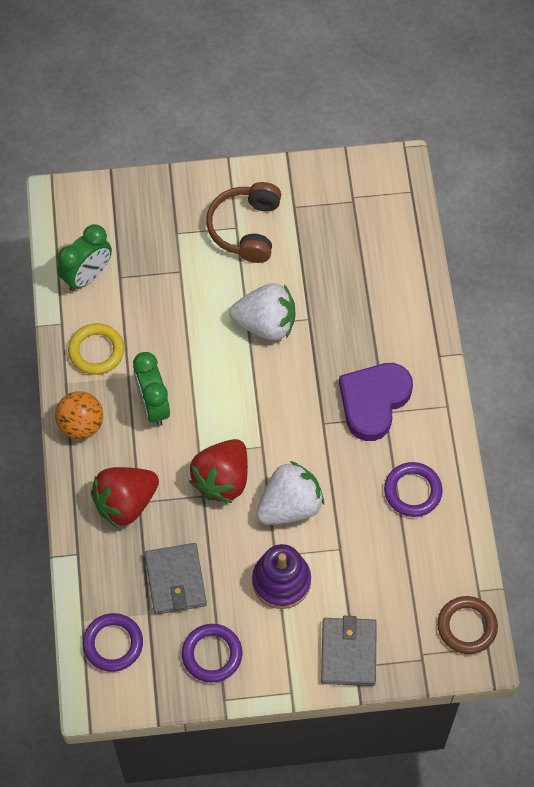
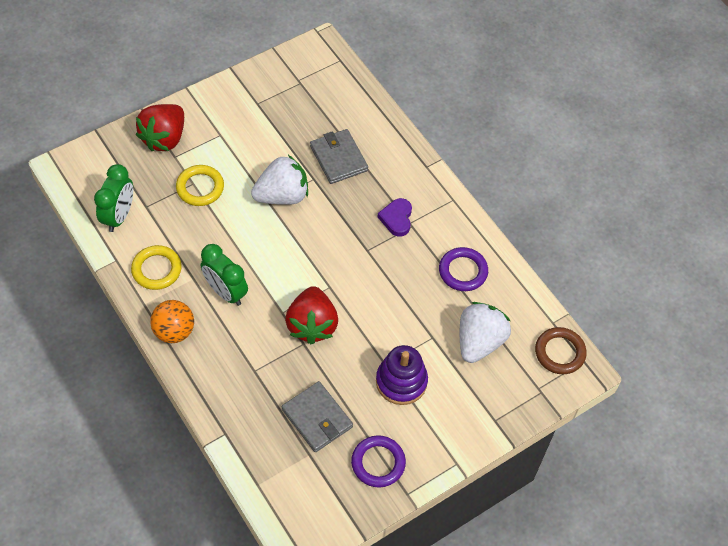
camera: 30 degrees left, 5 degrees down
(113, 644) = (293, 491): purple ring -> none
(125, 503) = (243, 376): red strawberry -> red strawberry (164, 138)
(185, 279) = (200, 188): none -> yellow ring
(246, 228) = (228, 132): brown headphones -> none
(290, 506) = (376, 322): white strawberry -> white strawberry (479, 342)
(348, 653) = (483, 412): grey wallet -> grey wallet (338, 158)
(373, 401) = (396, 219): purple heart -> purple heart, size x0.57

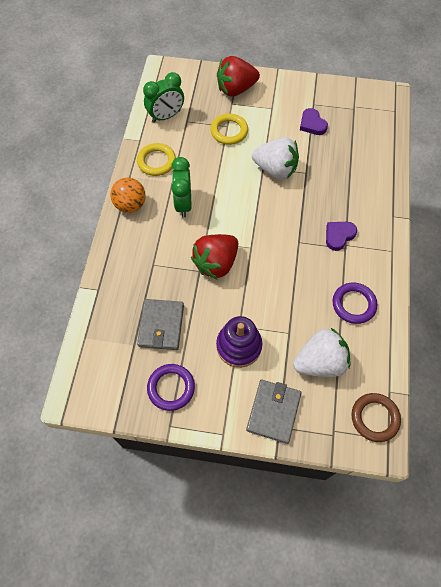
camera: 45 degrees right, 5 degrees up
(275, 125) = (312, 124): none -> purple heart
(338, 158) = (335, 171): grey wallet -> grey wallet (273, 411)

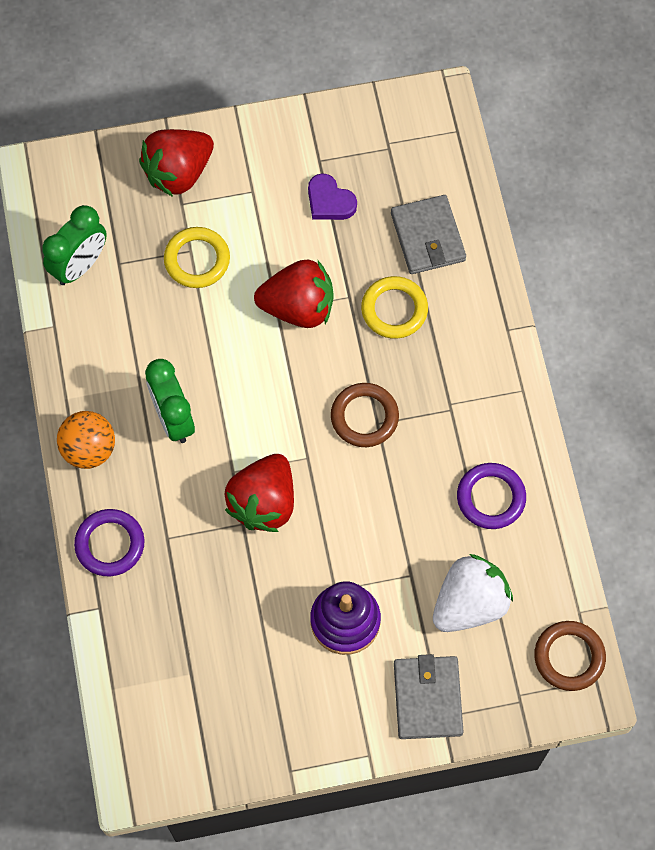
camera: 20 degrees left, 5 degrees up
(156, 161) = (99, 357): yellow ring -> yellow ring (394, 310)
(161, 325) = (219, 630): grey wallet -> grey wallet (428, 237)
(171, 388) = (271, 717): purple ring -> purple ring (110, 544)
(275, 169) = (298, 307): white strawberry -> red strawberry
(292, 236) = (364, 417): none -> brown ring
(339, 236) = (435, 392): purple heart -> none

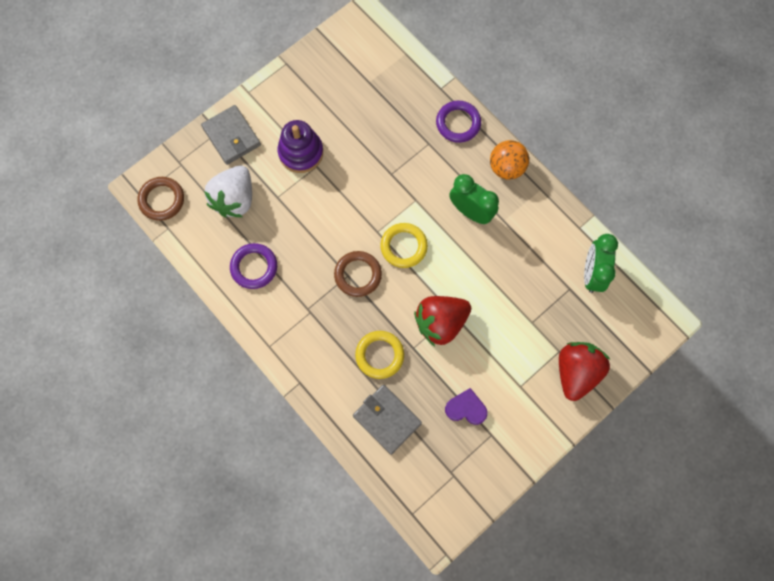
camera: 150 degrees right, 5 degrees up
(197, 260) = (523, 318): yellow ring -> yellow ring (403, 246)
(263, 502) = (387, 192): red strawberry -> none

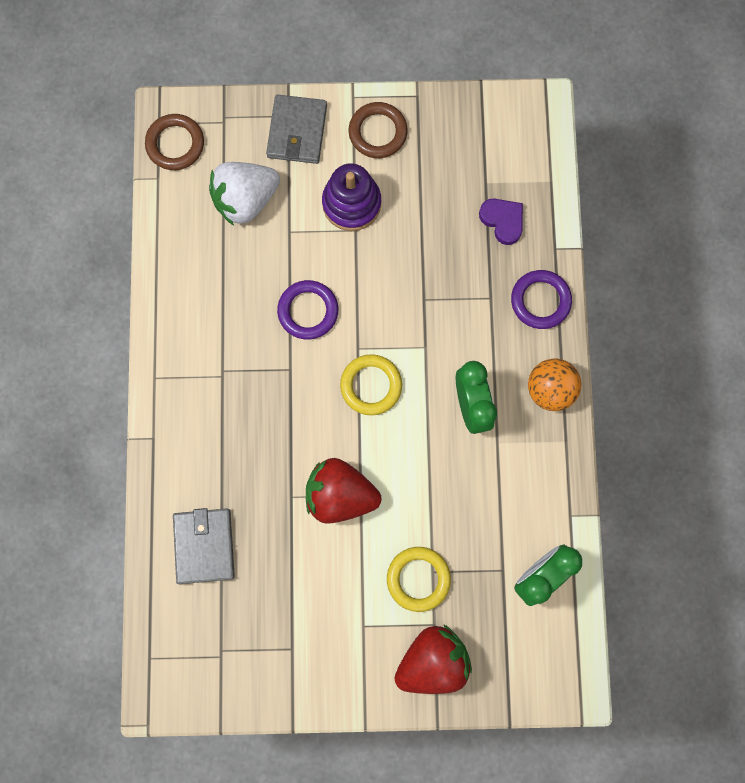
camera: 40 degrees right, 5 degrees up
(254, 267) = (206, 285): purple ring -> purple ring (308, 311)
(358, 275) = (300, 377): brown ring -> brown ring (378, 132)
(379, 355) = (252, 476): yellow ring -> yellow ring (418, 579)
(466, 408) = (290, 601): purple heart -> purple heart (502, 221)

